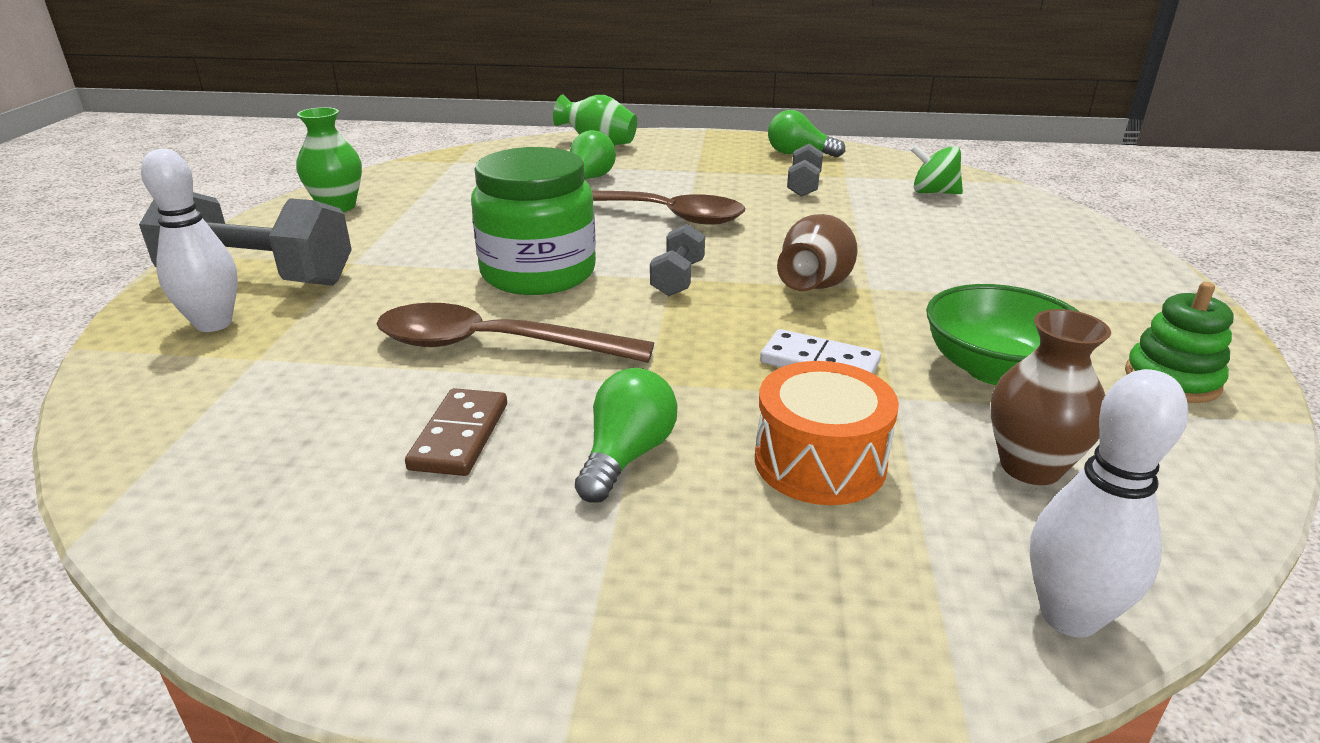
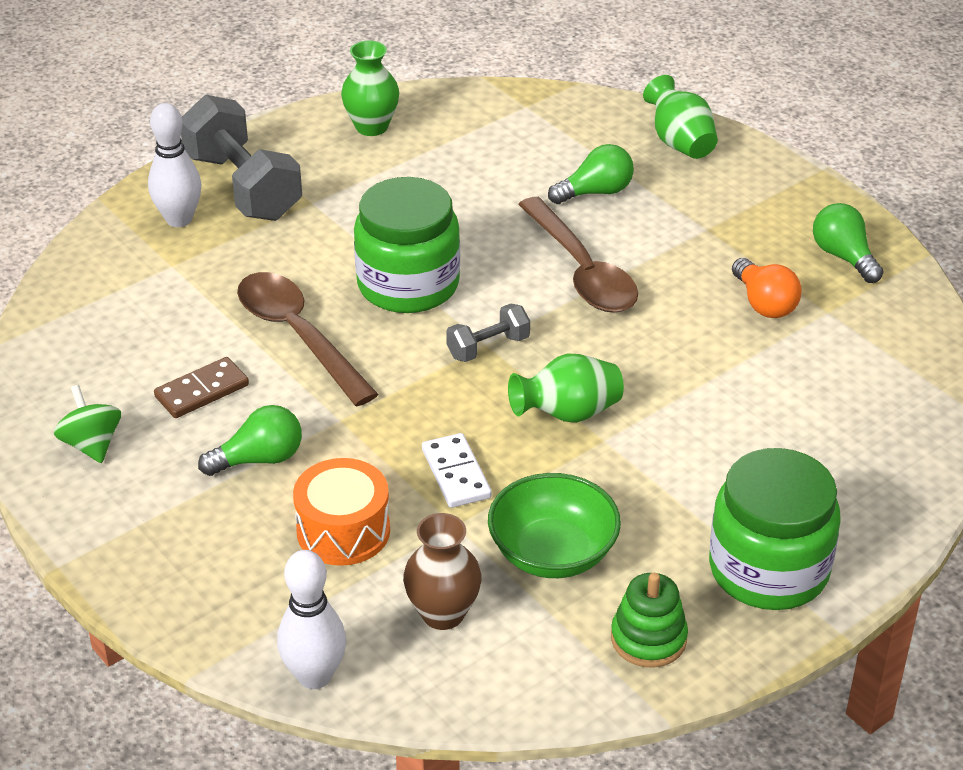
camera: 45 degrees right, 10 degrees up
(804, 186) = (764, 303): grey dumbbell -> orange light bulb
(814, 286) = (568, 413): brown vase -> green vase
(933, 192) = (866, 380): green spinning top -> green spinning top (91, 444)
(1118, 297) = (768, 569): none -> green jar

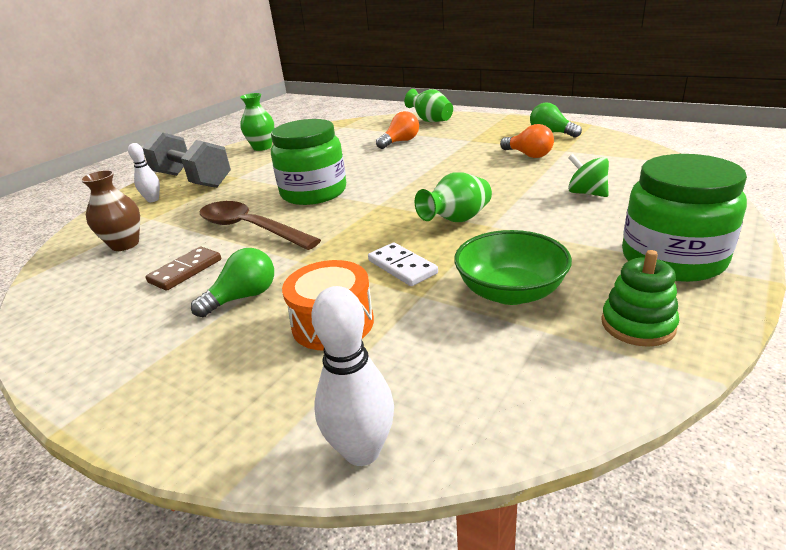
camera: 15 degrees left, 10 degrees down
(91, 444) = (95, 324): green spinning top -> green spinning top (586, 193)
(179, 219) = (153, 200): white bowling pin -> white bowling pin, size x0.66
(443, 613) = (454, 357): brown vase -> brown vase (125, 244)
(488, 347) = (381, 205): grey dumbbell -> none
(582, 271) = (415, 166): brown spoon -> none
(595, 192) = (400, 142): green light bulb -> orange light bulb

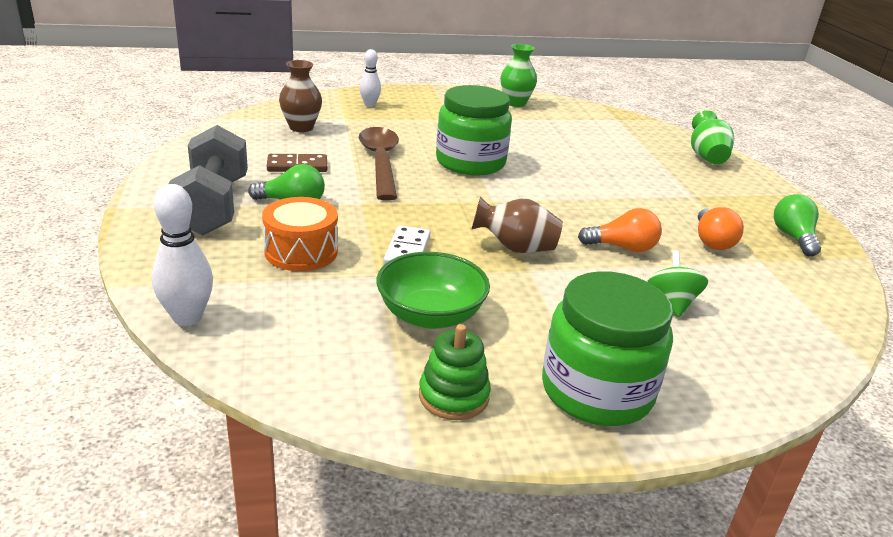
camera: 40 degrees right, 0 degrees up
(192, 180) = (418, 103): grey dumbbell -> grey dumbbell (213, 206)
(400, 142) = (630, 161): orange light bulb -> orange light bulb (622, 247)
(456, 220) = (516, 248): green vase -> brown vase

